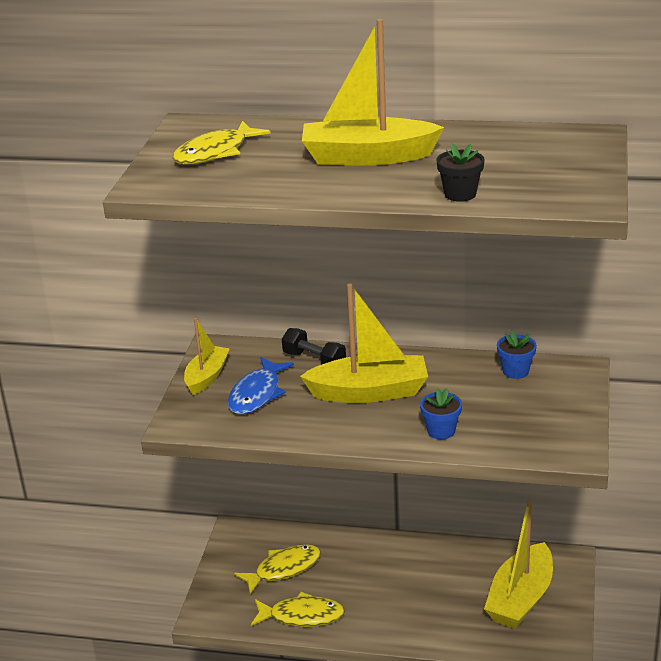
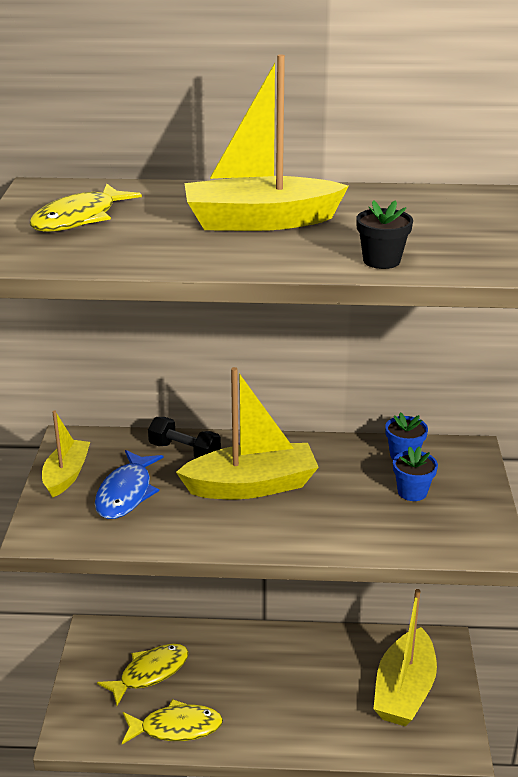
camera: 10 degrees left, 0 degrees up
(441, 431) = (339, 528): blue flower pot -> blue flower pot (412, 492)

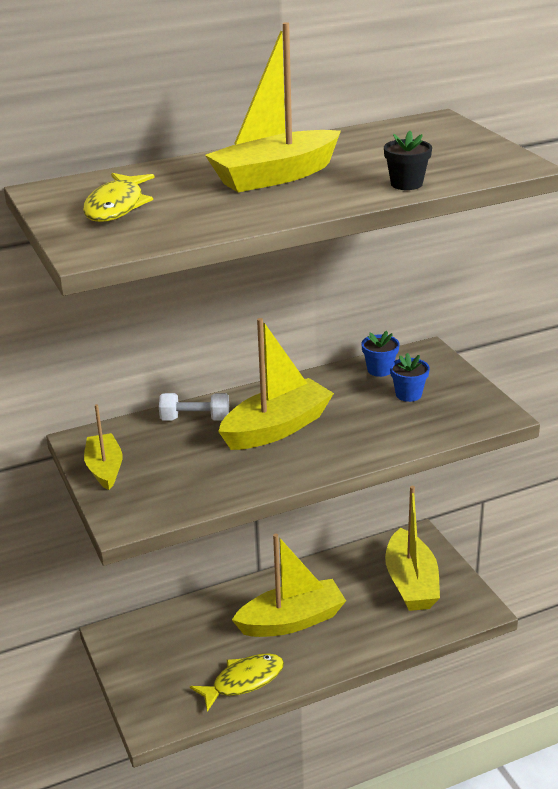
camera: 25 degrees left, 0 degrees up
(126, 493) = (173, 466): blue fish -> none
(150, 673) = (189, 648): yellow fish -> none
(184, 451) = (195, 419): black dumbbell -> white dumbbell
(261, 683) = (291, 621): none -> yellow boat

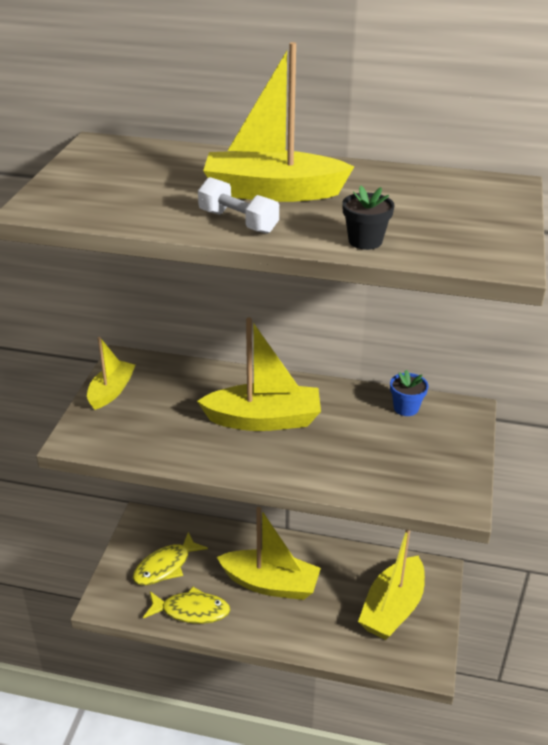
camera: 35 degrees right, 5 degrees up
(117, 206) = (118, 176): yellow fish -> yellow fish (165, 566)
(195, 419) = (215, 382): white dumbbell -> white dumbbell (238, 222)
(408, 394) = (403, 443): blue flower pot -> none

